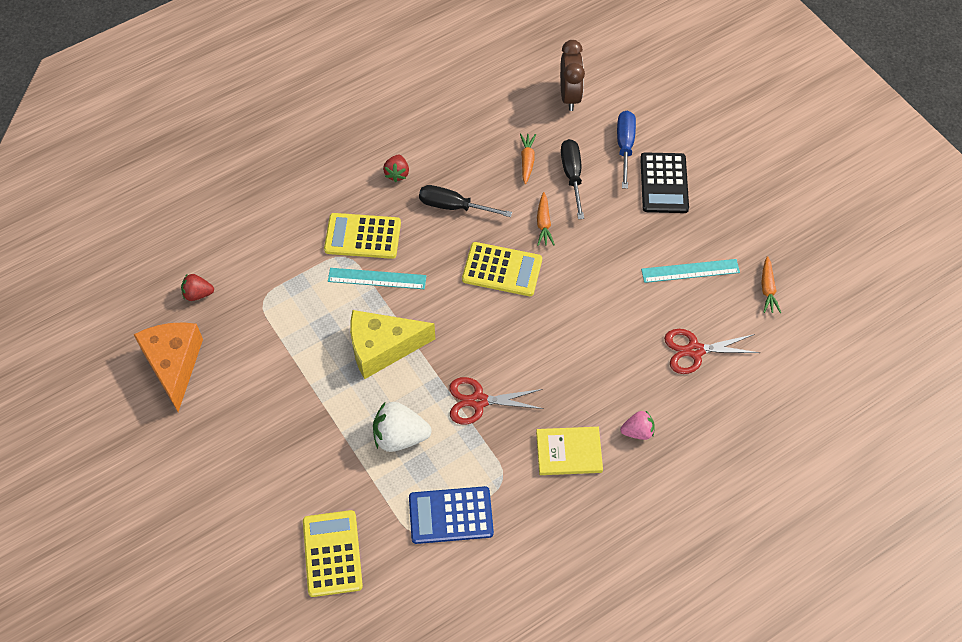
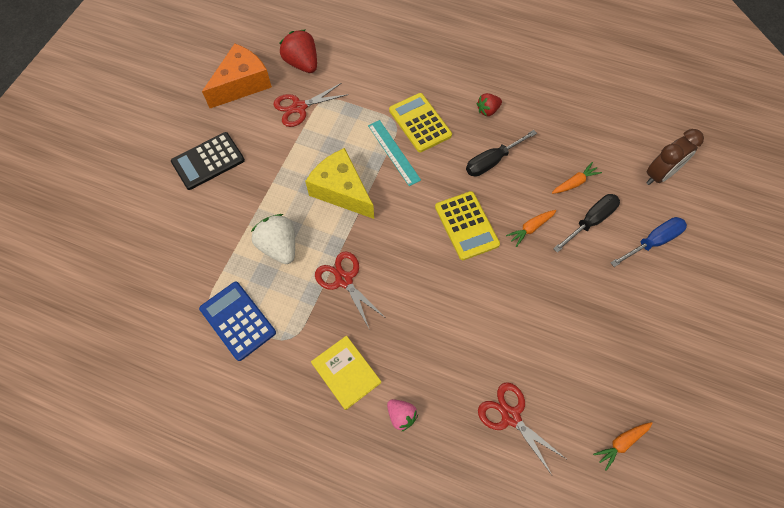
camera: 55 degrees right, 5 degrees up
(198, 294) = (302, 63): red strawberry -> red strawberry, size x1.71
(252, 328) = (299, 107): none -> red scissors
(332, 553) = (161, 262): yellow calculator -> none
(454, 206) = (492, 161): black screwdriver -> black screwdriver turned 105 degrees counterclockwise
(664, 183) = (646, 292): black calculator -> black calculator (208, 161)
(690, 271) = (583, 365): turquoise ruler -> none

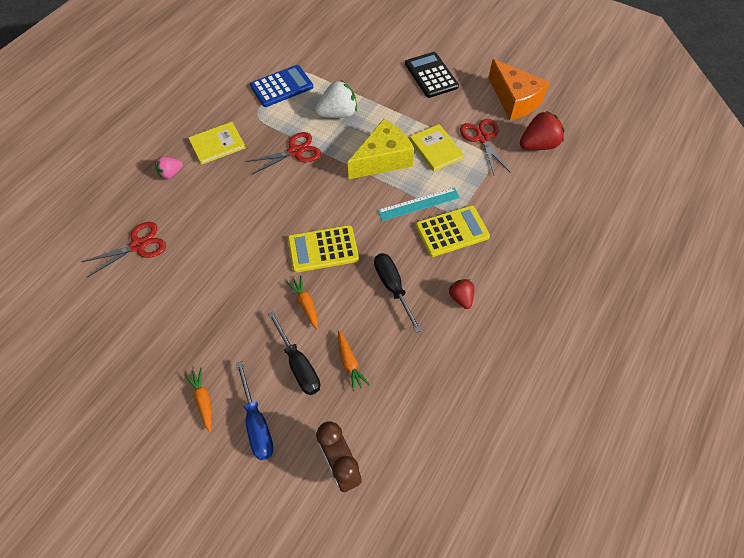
camera: 100 degrees right, 5 degrees down
(320, 145) = (436, 149): none -> yellow book
(621, 443) = (79, 323): orange carrot -> orange carrot (203, 400)

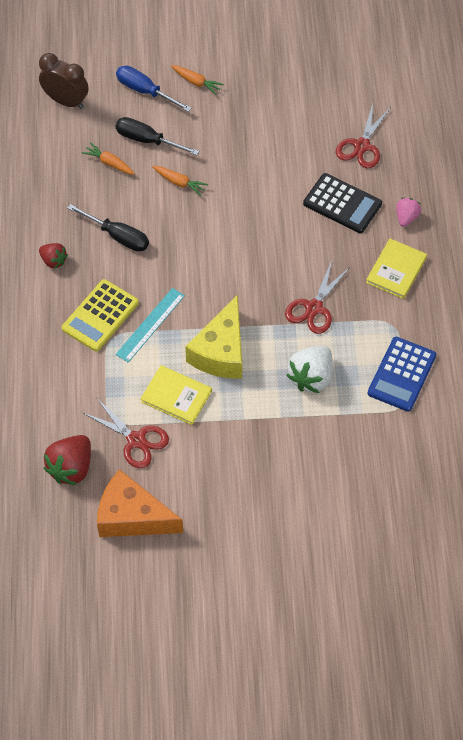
camera: 145 degrees right, 0 degrees up
(323, 249) = (203, 233): yellow calculator -> none
(431, 75) = (252, 494): black calculator -> black calculator (342, 204)

